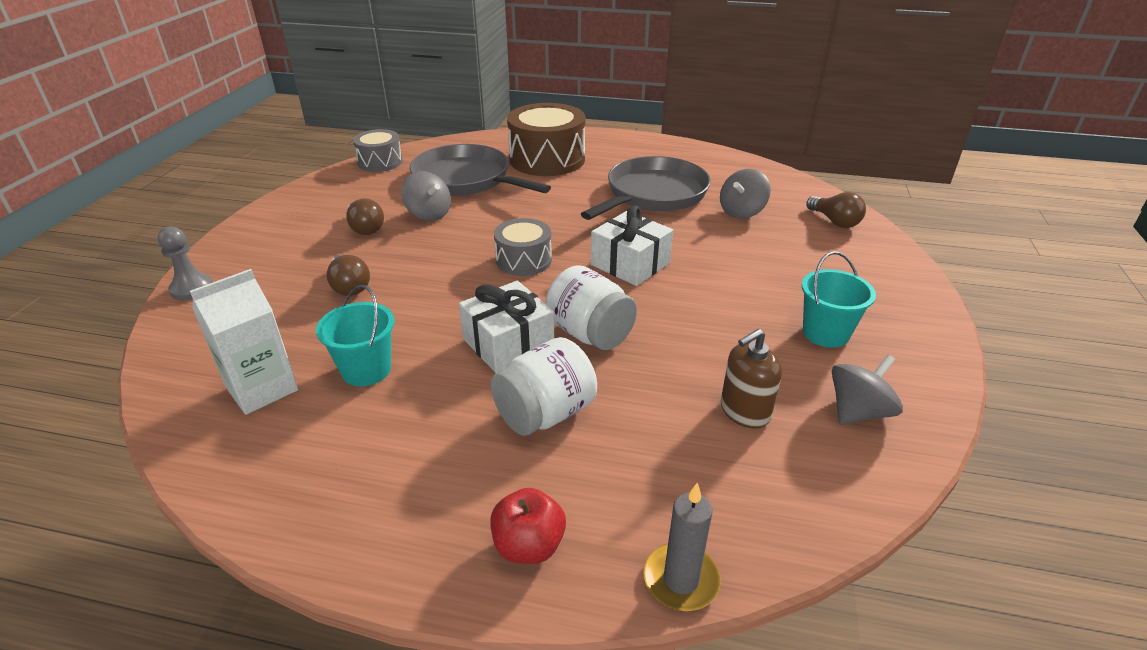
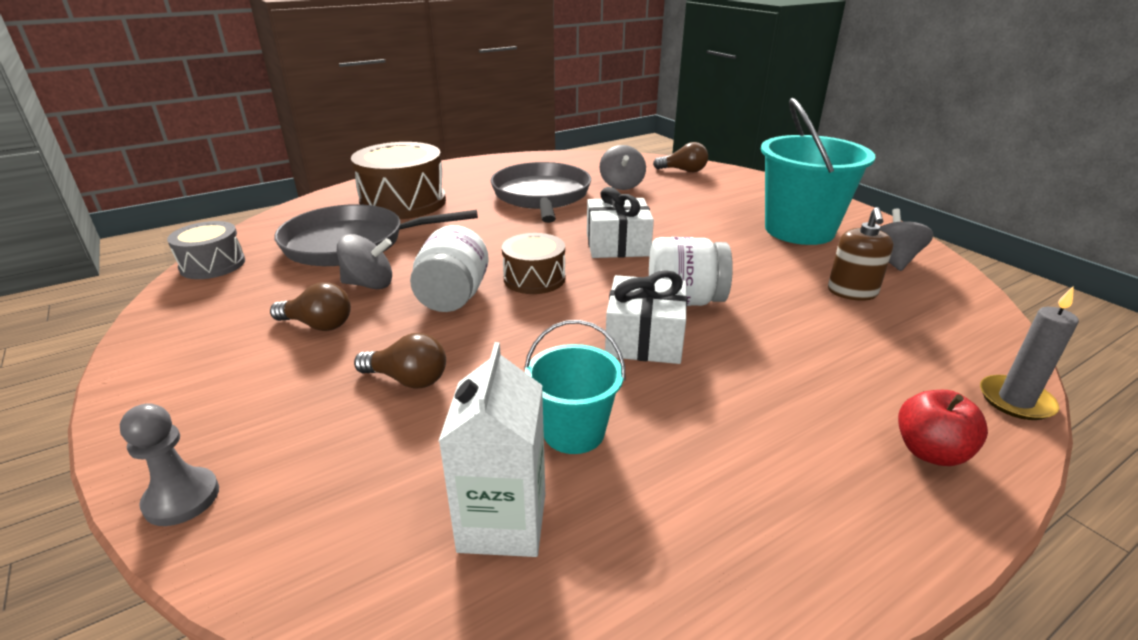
camera: 45 degrees left, 5 degrees down
(523, 260) = (534, 278): grey drum -> brown drum
(545, 413) = (765, 366): white jar -> white jar (453, 297)
(825, 333) = (799, 230): turquoise bucket -> turquoise bucket, size x1.81

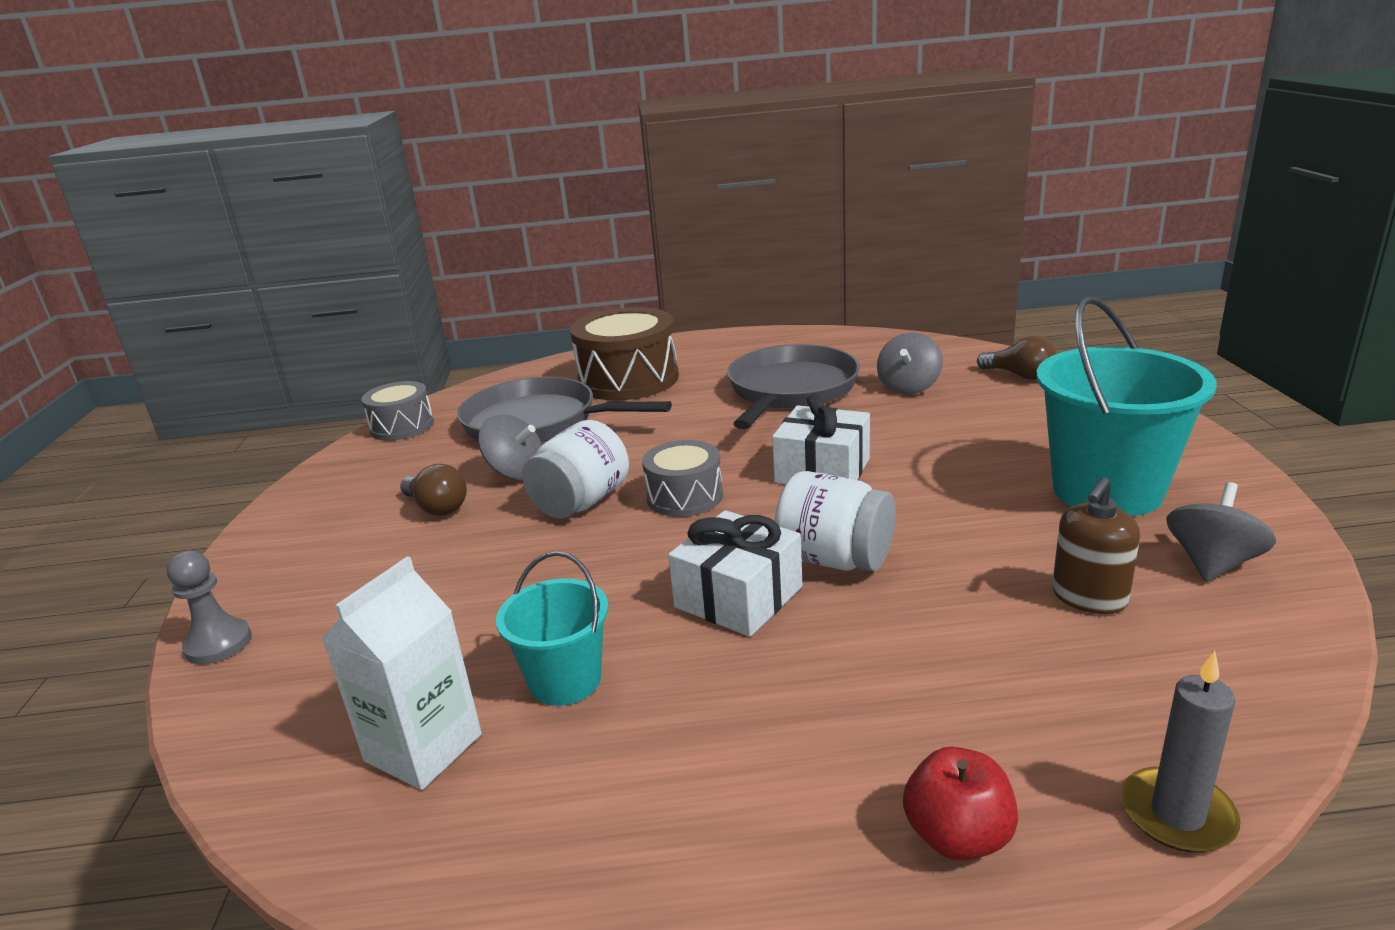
camera: 30 degrees right, 5 degrees down
(408, 379) = (465, 583): brown light bulb -> none
(534, 278) = (684, 497): brown drum -> grey drum

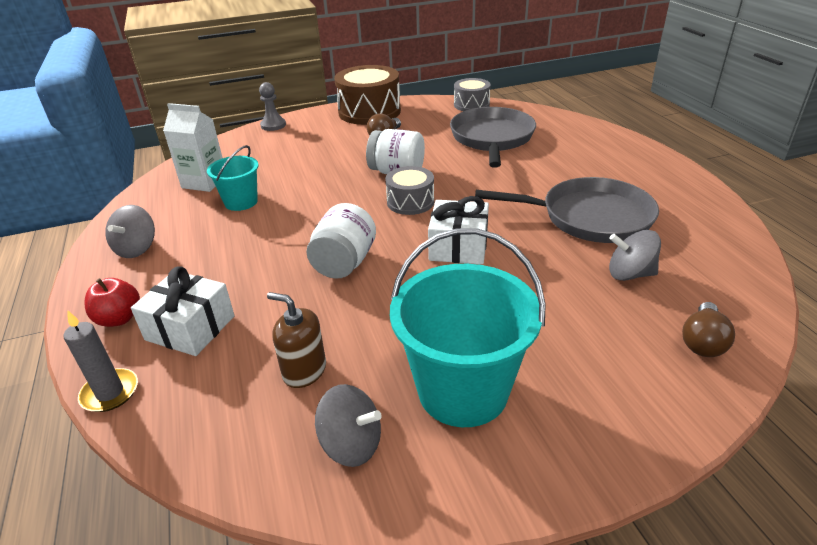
camera: 75 degrees right, 10 degrees up
(516, 472) = (427, 147): grey spinning top -> grey spinning top (137, 249)
(628, 380) = (572, 152): brown drum -> brown drum (369, 112)
(738, 597) = (305, 236): white gift -> white gift (190, 328)

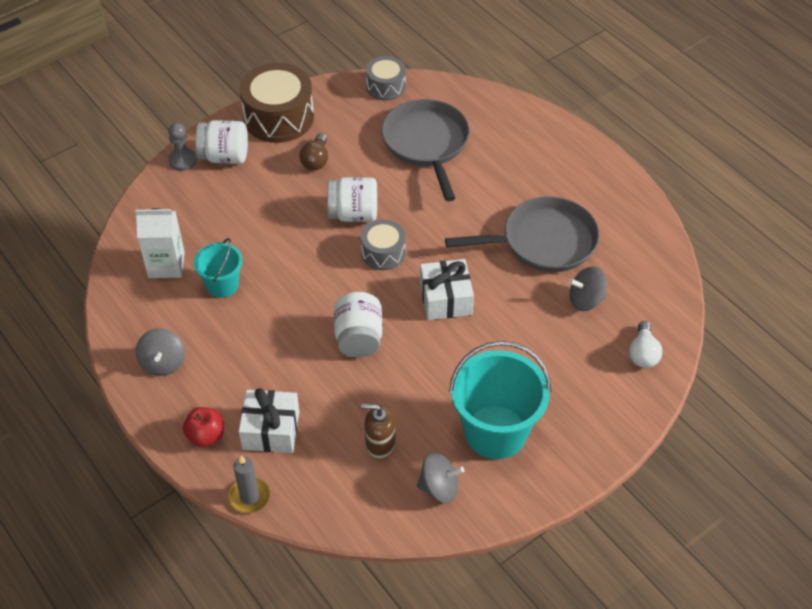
camera: 20 degrees left, 15 degrees up
(308, 127) = (224, 157): none -> white jar
(702, 342) = (643, 353): brown light bulb -> white light bulb

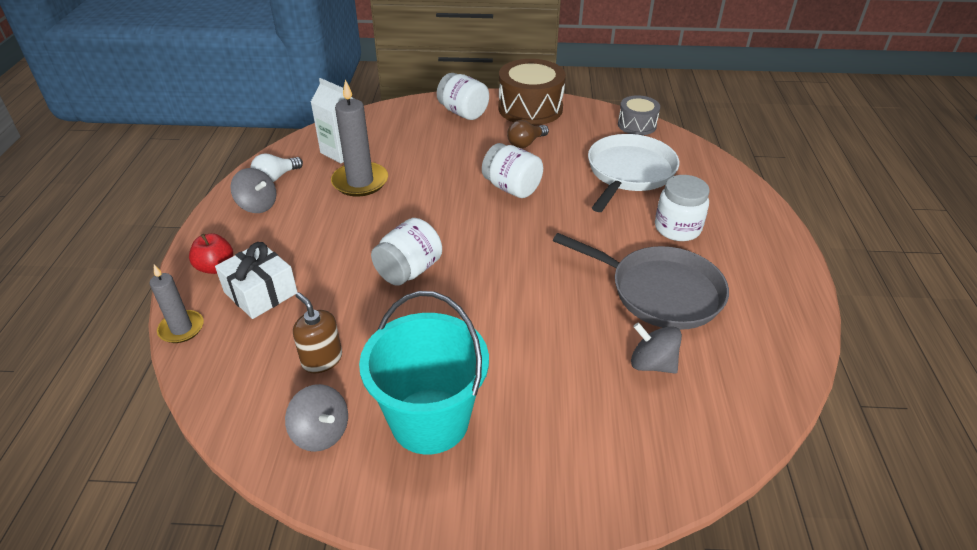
camera: 40 degrees right, 10 degrees down
(163, 363) = (257, 205): grey spinning top -> grey spinning top turned 90 degrees counterclockwise
(182, 160) = (433, 102): grey pawn -> none
(222, 285) = (360, 182): turquoise bucket -> grey candle
(383, 253) = (503, 224): grey drum -> none
(426, 143) = (629, 172): grey pan -> white pan
(445, 299) = (515, 285): white gift -> none
(508, 178) = (677, 228): none -> white jar
(643, 353) = (666, 452): white light bulb -> white light bulb (276, 177)

